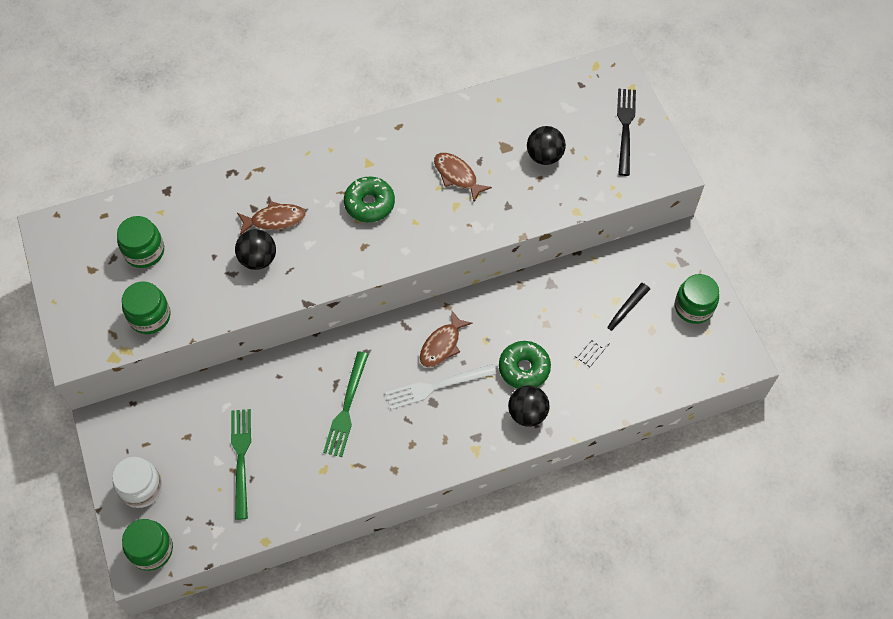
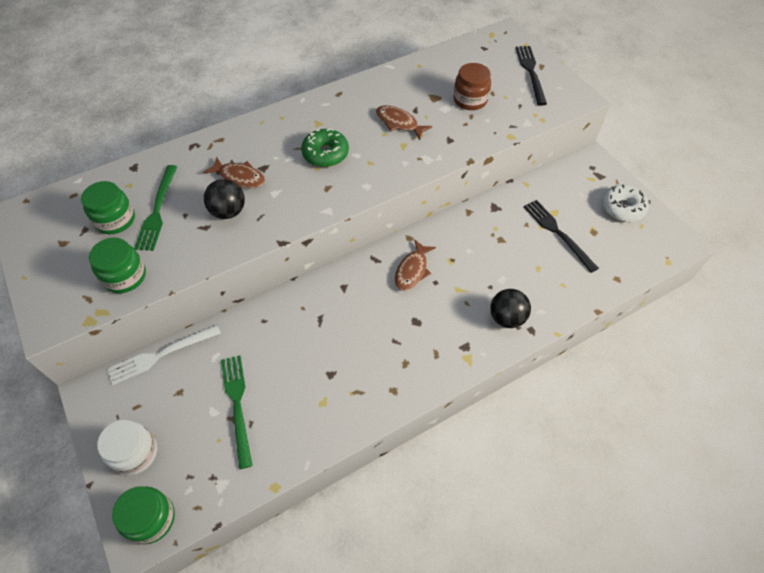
camera: 10 degrees left, 5 degrees down
(275, 220) = (240, 177): brown fish -> brown fish turned 45 degrees clockwise
(346, 407) = (334, 339): green fork -> green fork (157, 210)
(437, 386) = (416, 307): white fork -> white fork (161, 354)
(524, 368) = (492, 279): green donut -> none
(544, 156) = (470, 100): black ball -> brown jar
(611, 326) = (558, 233): black fork -> black fork turned 120 degrees clockwise
(693, 307) = (622, 208): green jar -> white donut

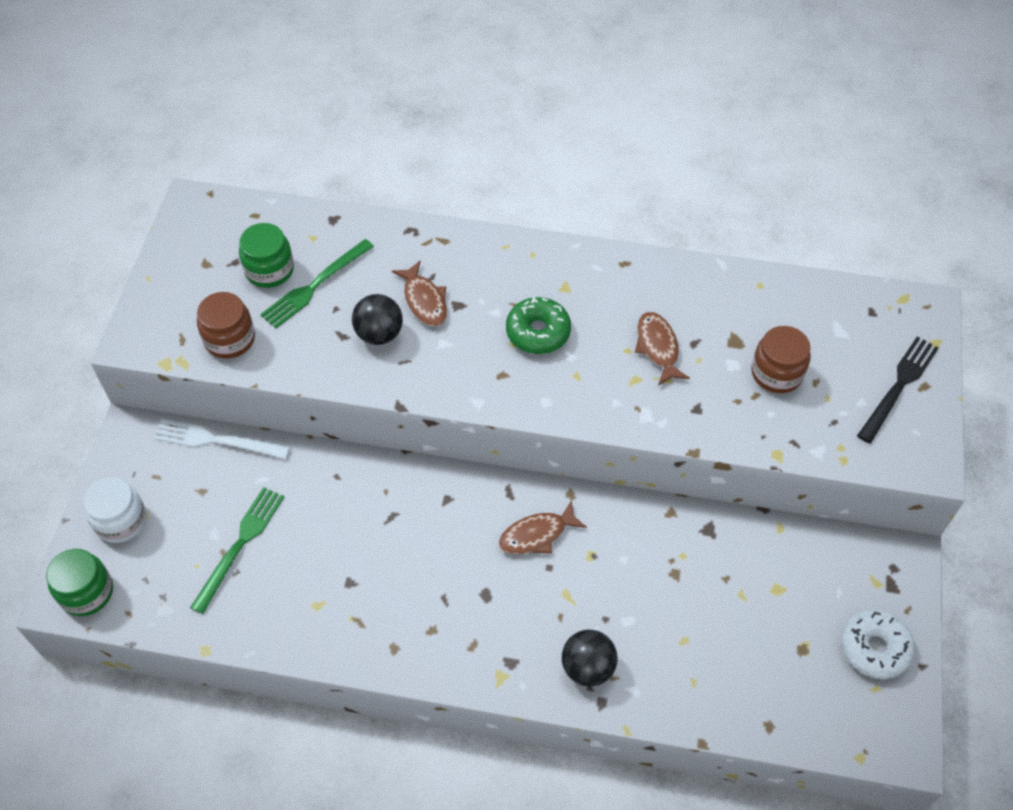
camera: 40 degrees right, 0 degrees up
(125, 276) = (230, 339): green jar -> brown jar
(558, 233) = (754, 618): black fork -> none

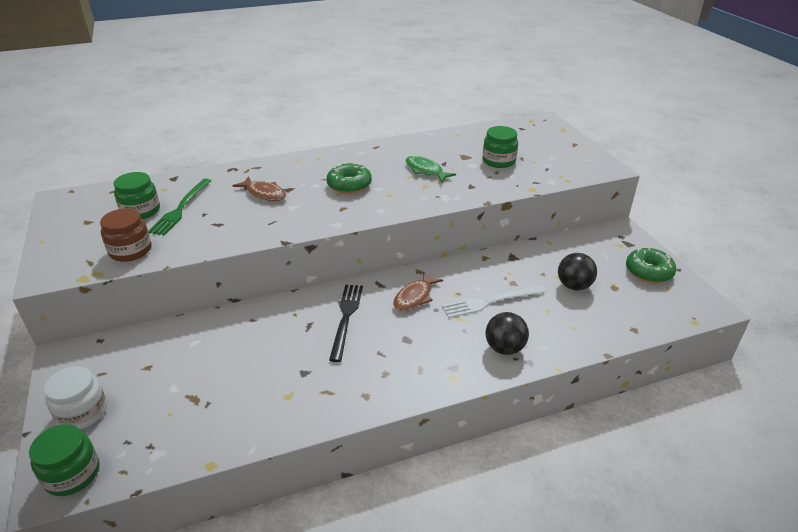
camera: 30 degrees left, 20 degrees down
(217, 440) = (143, 334): white fork -> white fork (490, 302)
(240, 545) = (200, 386): green fork -> none
(379, 334) = (244, 216): black ball -> black ball (574, 286)
(658, 347) = (425, 170): brown fish -> green fish
(776, 373) = (498, 161): brown jar -> green jar
(874, 648) = (648, 271): white donut -> green donut
(898, 386) = (563, 148): black fork -> black fork (346, 318)

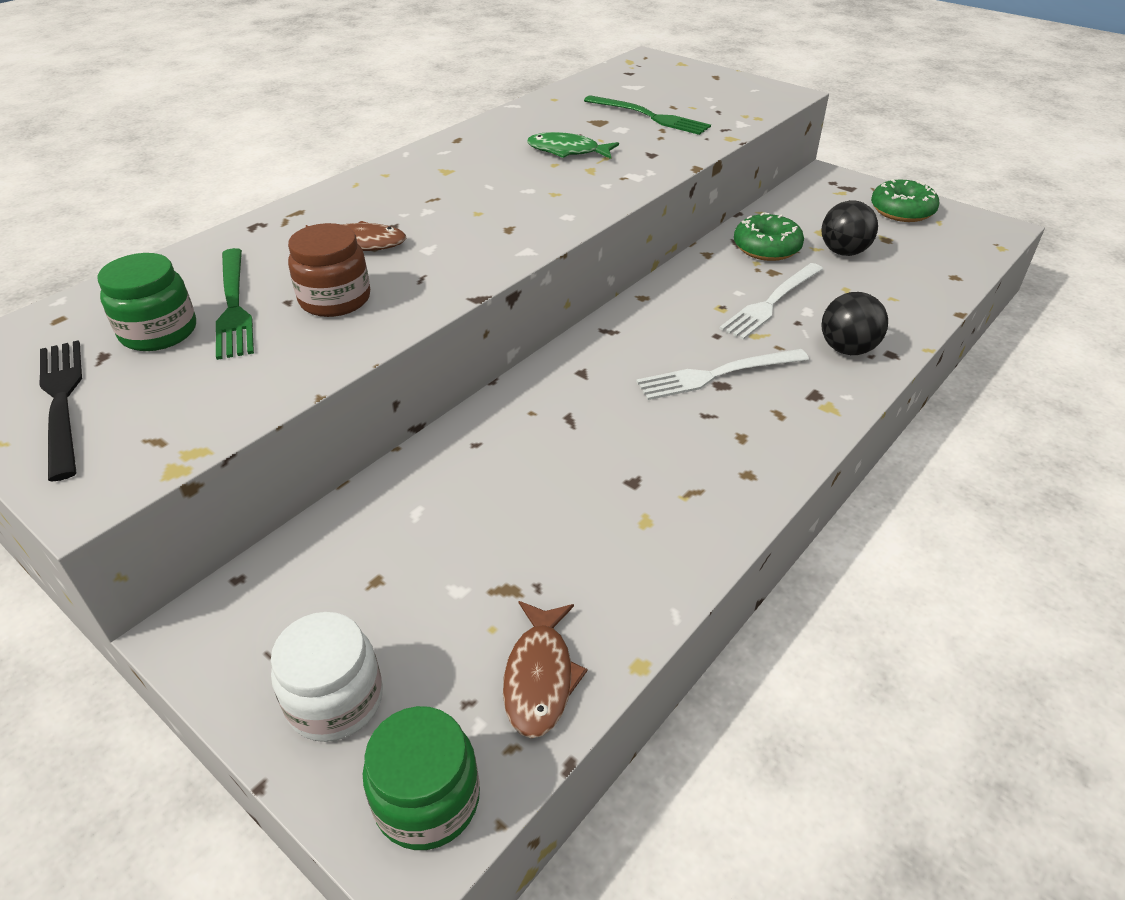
camera: 30 degrees left, 5 degrees up
(130, 250) = (217, 396): brown jar -> brown jar (335, 299)
(346, 318) = (612, 390): black fork -> black fork (62, 402)
(349, 185) = (480, 197): green donut -> green donut (766, 248)
(411, 333) = (717, 374): none -> white fork
(414, 297) = (673, 330): brown fish -> brown fish (540, 677)
(498, 161) = (649, 116): green jar -> green fork

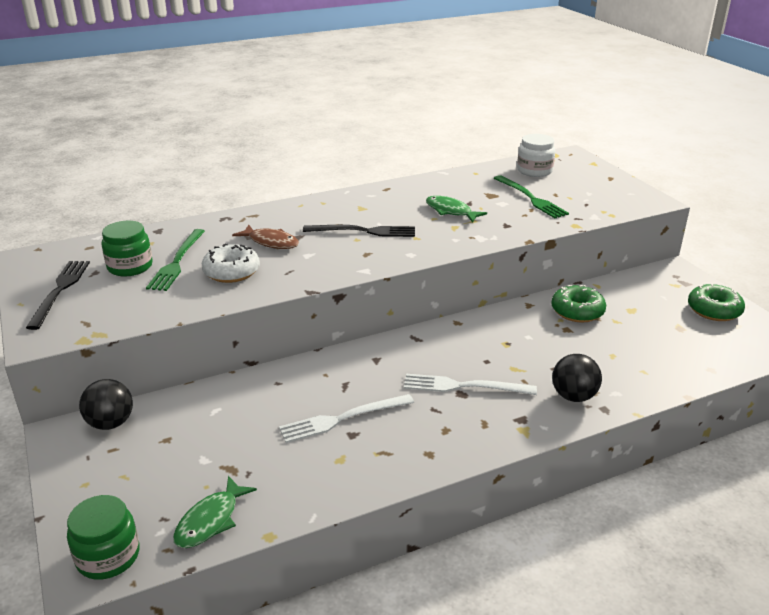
camera: 25 degrees right, 10 degrees down
(335, 299) = (231, 272): brown jar -> white donut
(335, 700) = (102, 491): white jar -> white jar (534, 171)
(477, 200) = (363, 231): none -> black fork
(540, 677) = (210, 520): brown fish -> green fish
(771, 302) = (546, 350): white fork -> white fork (343, 418)
(843, 252) = (635, 329): black ball -> black ball (111, 423)

